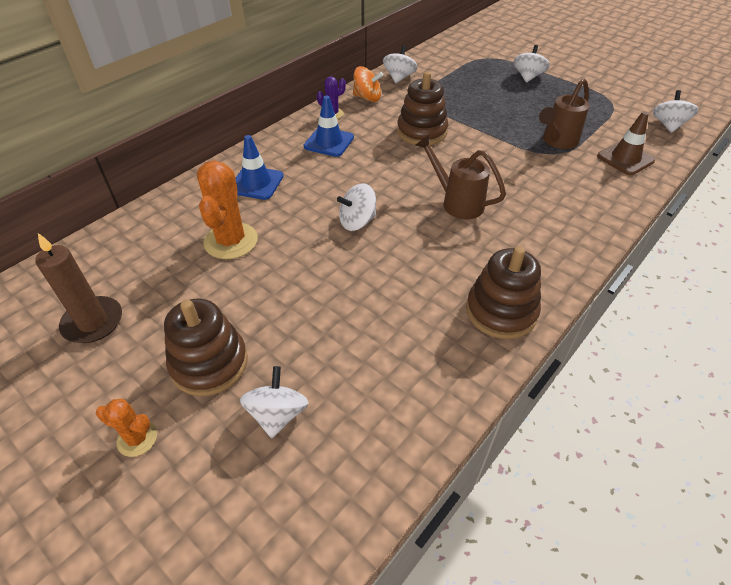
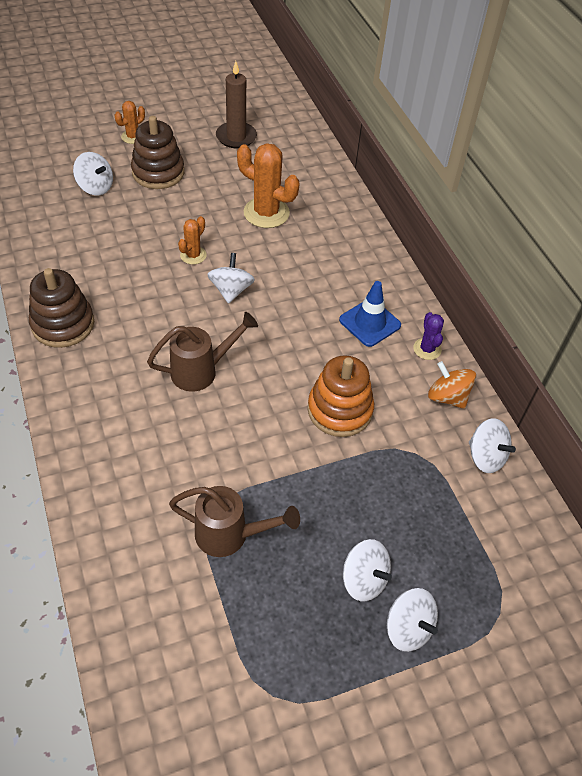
camera: 115 degrees right, 5 degrees up
(256, 183) = (334, 249): blue traffic cone -> none
(332, 265) = (193, 255): none -> orange cactus
(367, 98) = (447, 397): orange spinning top -> orange spinning top turned 90 degrees clockwise
(422, 132) = (340, 410): brown stacking toy -> orange stacking toy
(557, 141) = (230, 535): brown watering can -> brown watering can turned 120 degrees clockwise
(625, 159) = (146, 585): brown traffic cone -> none
(668, 125) = (167, 720): white spinning top -> white spinning top (364, 579)

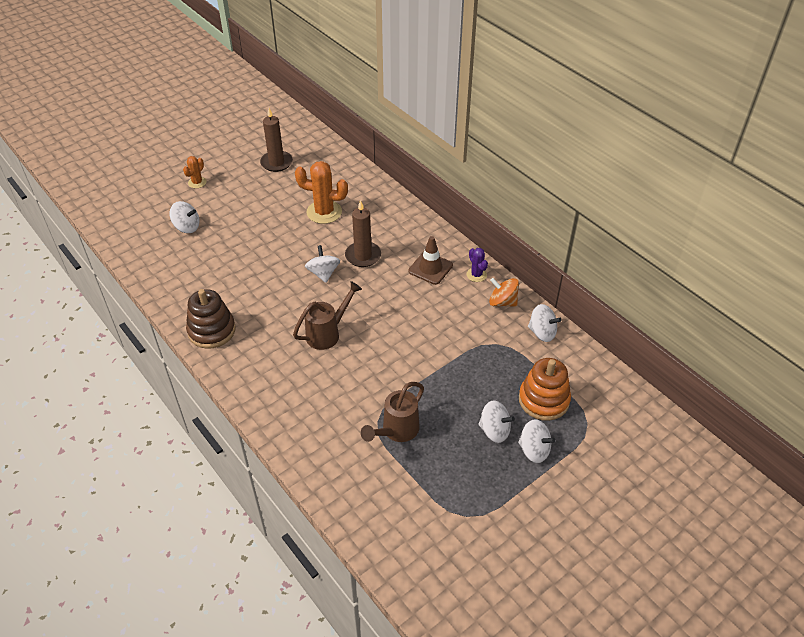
camera: 15 degrees left, 5 degrees down
(158, 172) = (229, 204): brown stacking toy -> none
(193, 255) = (284, 256): orange cactus -> none
(230, 535) = (396, 431): brown watering can -> brown watering can turned 135 degrees clockwise
(290, 282) = (363, 256): none -> brown candle
(340, 410) = (434, 331): orange stacking toy -> orange stacking toy (543, 400)
(370, 323) = (430, 268): blue traffic cone -> brown traffic cone

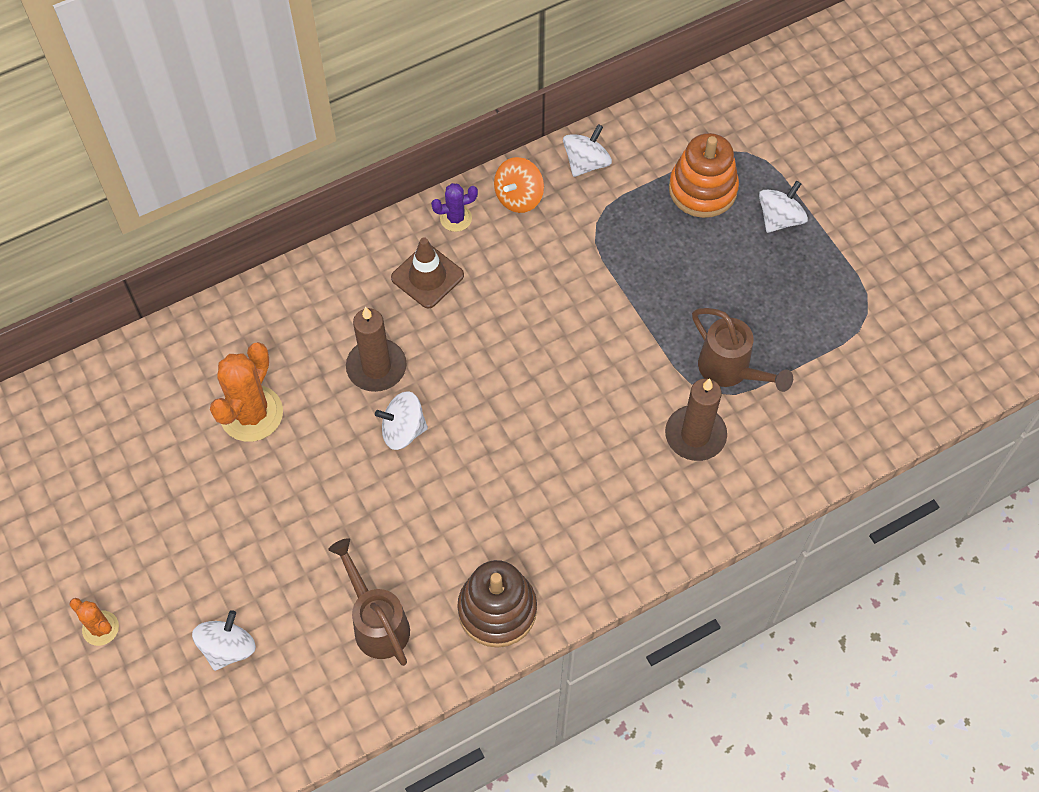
camera: 80 degrees left, 15 degrees up
(276, 163) = (85, 481): brown candle -> brown candle (695, 435)
(328, 333) = (535, 437): brown watering can -> brown watering can (377, 622)
(494, 430) = (744, 255): white spinning top -> none

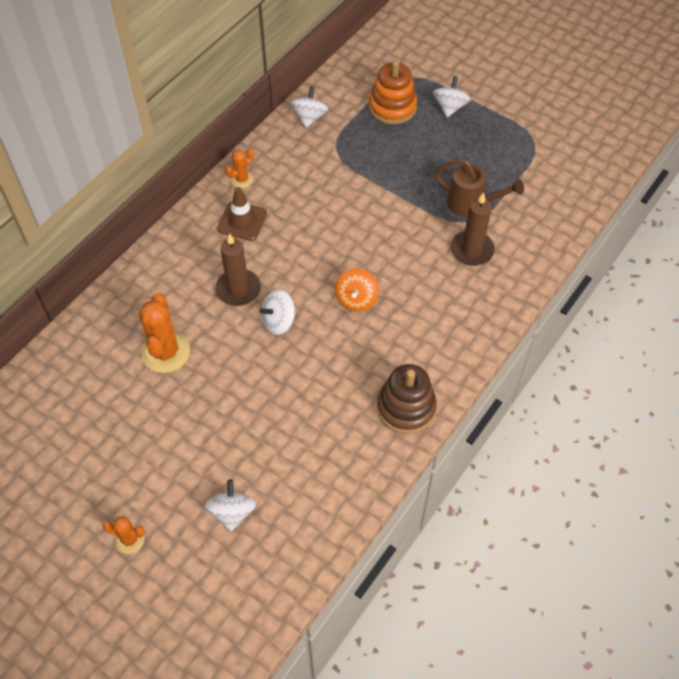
camera: 25 degrees left, 5 degrees down
(377, 622) = (329, 450): brown watering can -> none
(456, 218) = (241, 179): purple cactus -> orange cactus
(518, 197) = (276, 152): orange spinning top -> orange spinning top (357, 299)

